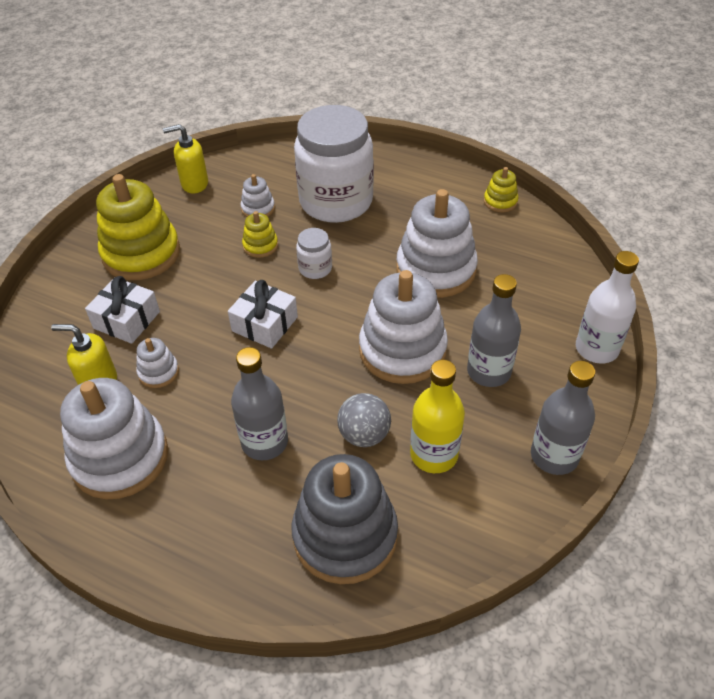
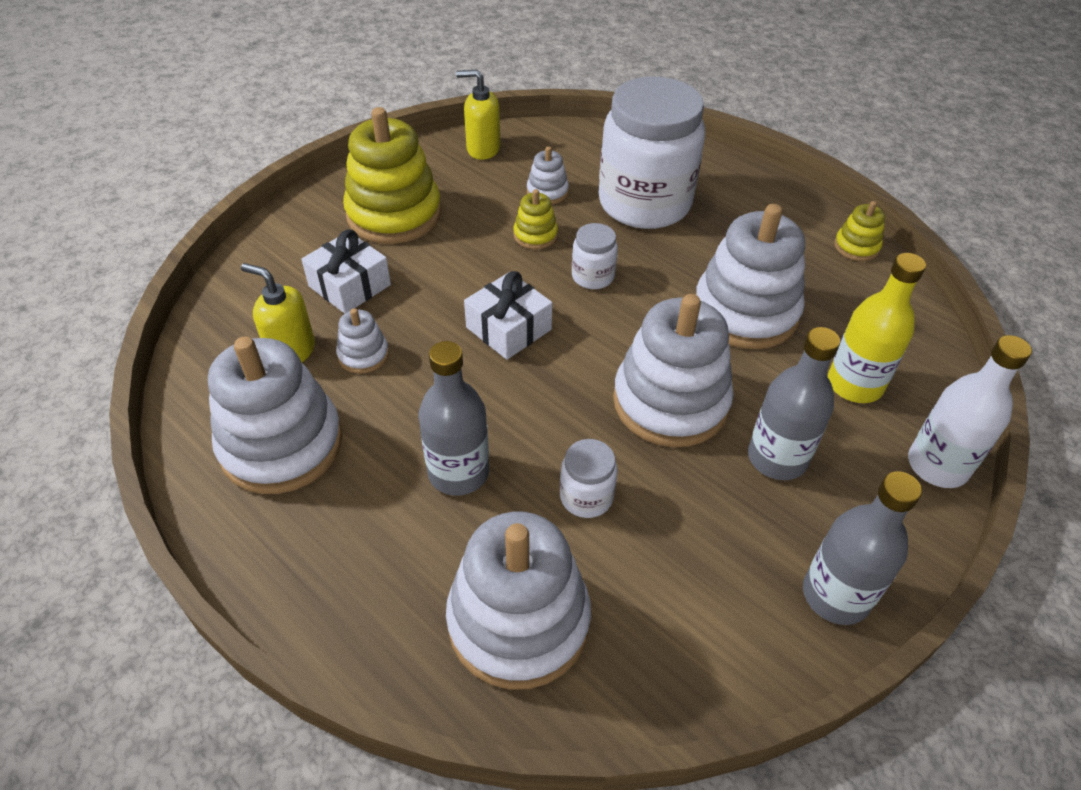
camera: 15 degrees right, 0 degrees up
(345, 535) = (518, 621): grey stacking toy -> white stacking toy
(364, 435) = (586, 497): grey ball -> white jar
(434, 454) = (669, 547): yellow bottle -> yellow bottle (854, 384)

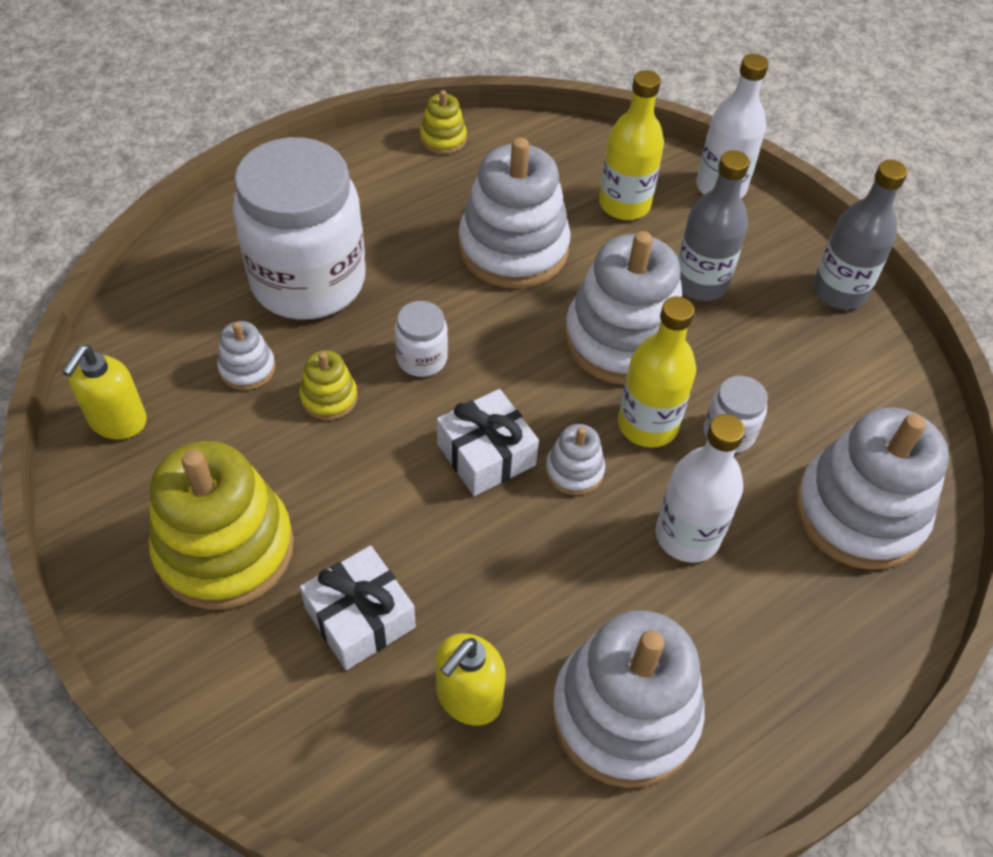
camera: 80 degrees left, 5 degrees up
(363, 355) = (494, 612): white stacking toy -> white stacking toy (574, 471)
(458, 472) = (687, 536): grey bottle -> white bottle
(574, 431) = (647, 425): none -> yellow bottle

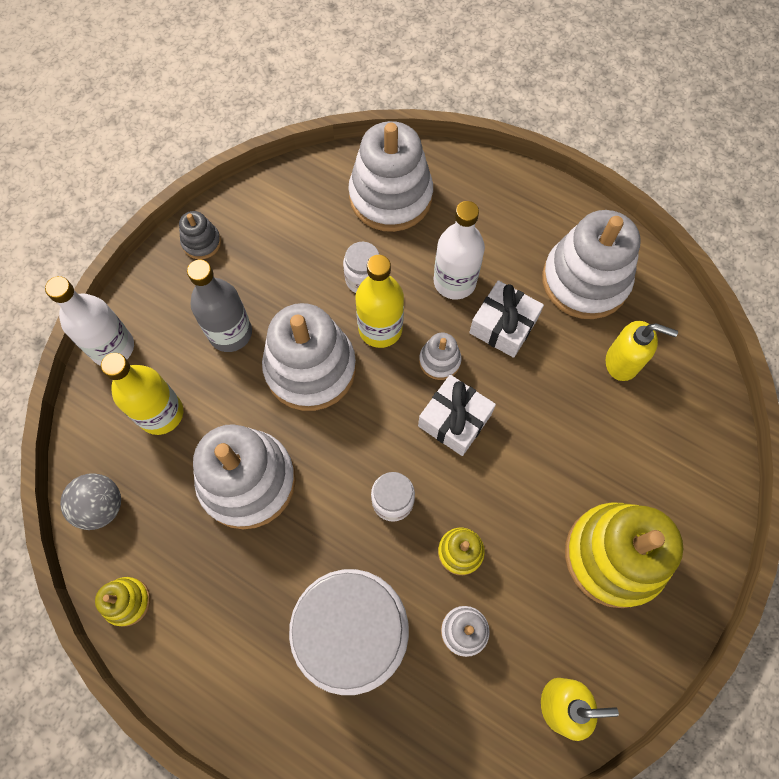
camera: 110 degrees left, 15 degrees up
(360, 618) = (611, 444): white gift -> white gift (503, 326)
(545, 143) = (101, 506): none -> grey ball
(839, 291) = (201, 242): grey bottle -> grey stacking toy

